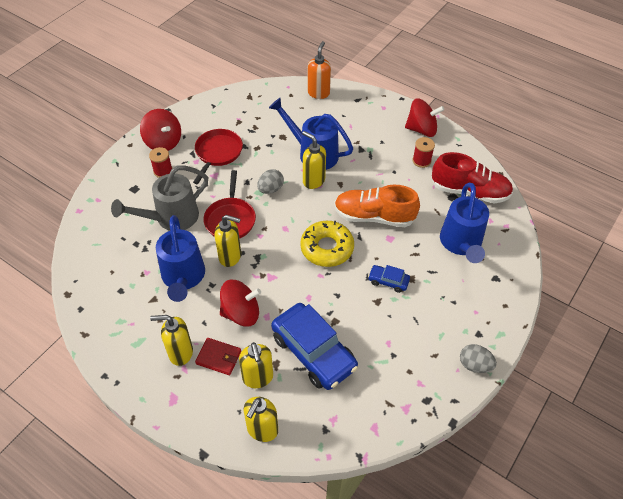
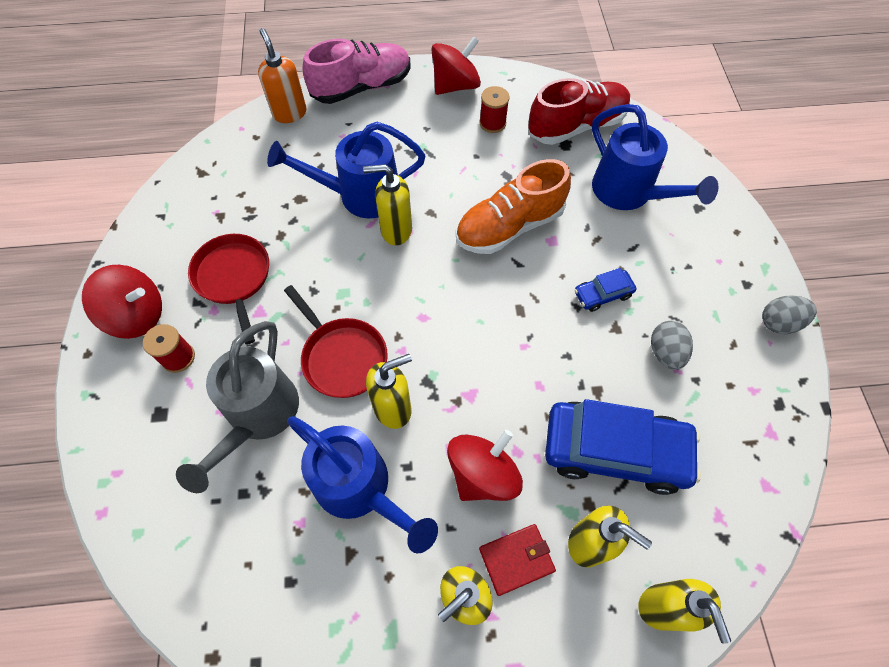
camera: 40 degrees left, 10 degrees up
(270, 189) = (354, 278): grey egg -> grey egg (665, 352)
(327, 248) = (497, 305): yellow donut -> none
(369, 101) = (362, 87): none -> pink shoe

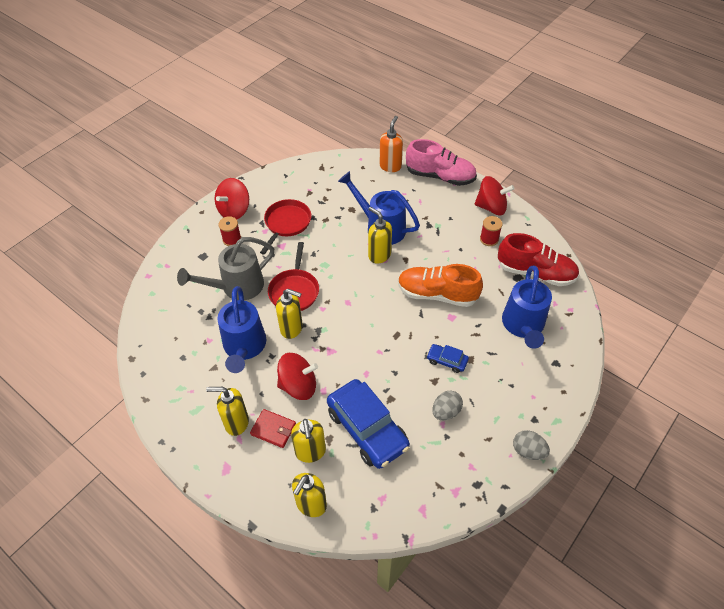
camera: 45 degrees right, 10 degrees down
(137, 315) = (234, 210): red spinning top -> red spinning top turned 75 degrees clockwise

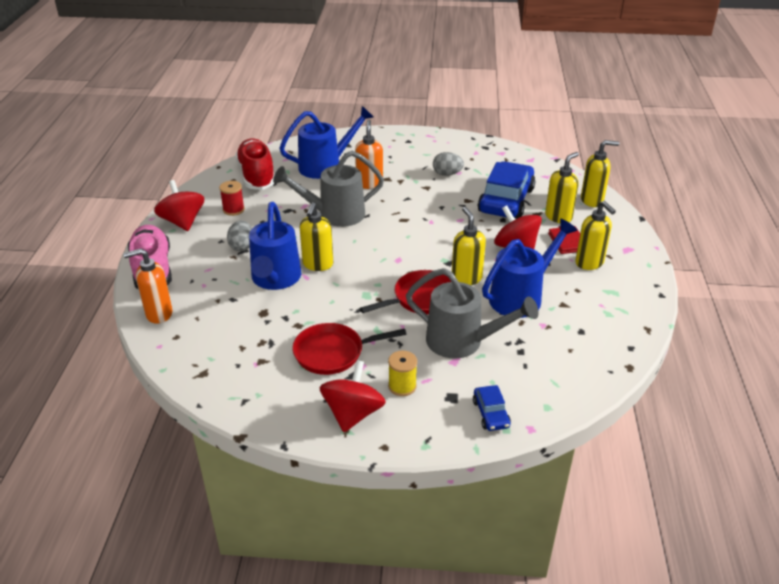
camera: 125 degrees left, 15 degrees down
(232, 239) = (402, 386): red spool -> yellow spool
(234, 210) = (353, 413): red spinning top -> red spinning top turned 75 degrees counterclockwise
(437, 294) = (334, 214): orange shoe -> grey watering can
(447, 361) = (401, 188): blue car -> blue car (491, 414)
(469, 341) = (369, 184): none -> orange soap dispenser
(528, 451) = (436, 137): grey egg -> grey egg (242, 246)

